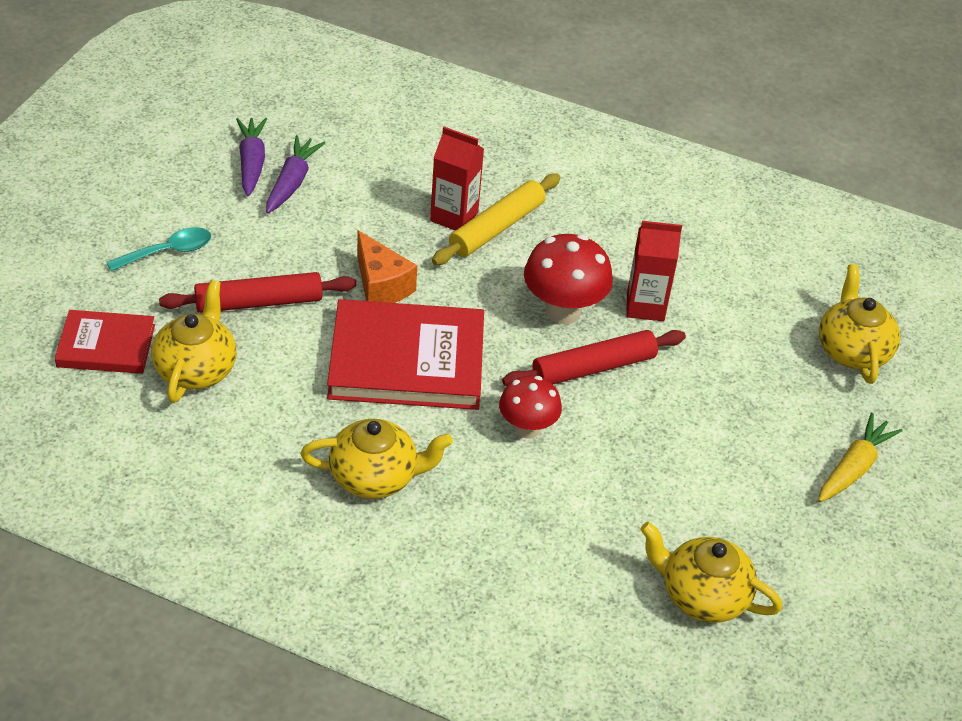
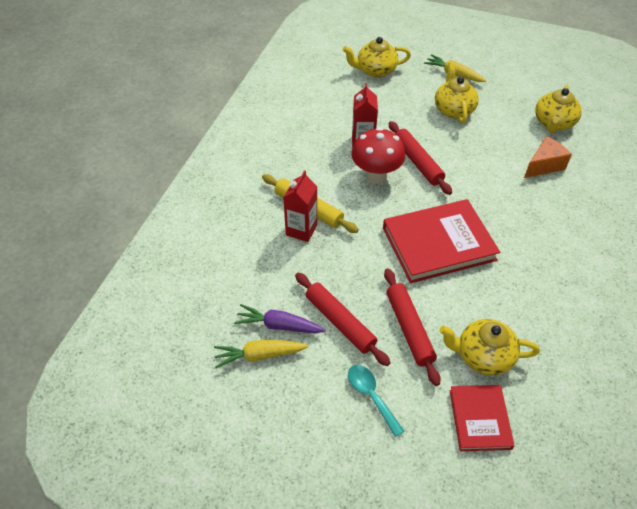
camera: 90 degrees left, 5 degrees up
(252, 163) = (259, 355): purple carrot -> yellow carrot
(285, 237) = (340, 322): none -> red rolling pin
(375, 477) = (535, 251): yellow teapot -> yellow teapot (453, 110)
(381, 286) = (376, 262): orange cheese -> orange cheese (544, 165)
(406, 361) = (438, 244): red book -> red book turned 75 degrees clockwise
(527, 428) = (473, 187): red mushroom -> none

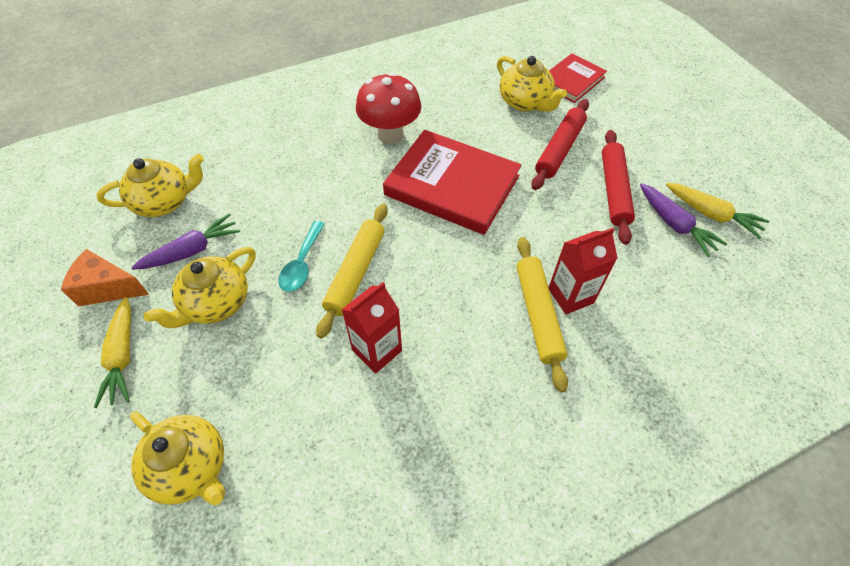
camera: 135 degrees left, 5 degrees up
(371, 396) = (637, 134): turquoise spoon -> turquoise spoon (302, 264)
(376, 176) = (419, 293): red mushroom -> red mushroom (390, 135)
(418, 162) = (356, 272): red rolling pin -> yellow rolling pin
(500, 117) = (192, 251): none -> purple carrot
(544, 165) = (254, 174): orange cheese -> orange cheese (108, 288)

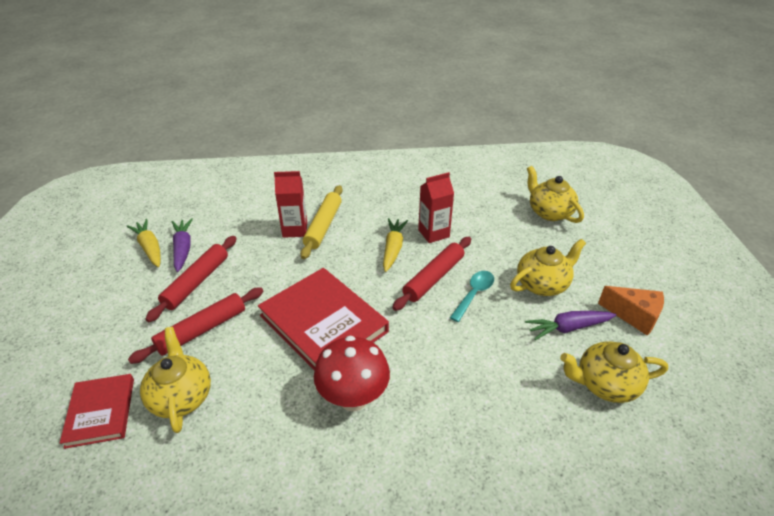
camera: 160 degrees left, 15 degrees down
(122, 356) = (606, 269): yellow carrot -> yellow carrot (393, 248)
(356, 272) = (433, 278): yellow rolling pin -> red rolling pin
(572, 81) = (100, 412): red book -> red book turned 75 degrees counterclockwise

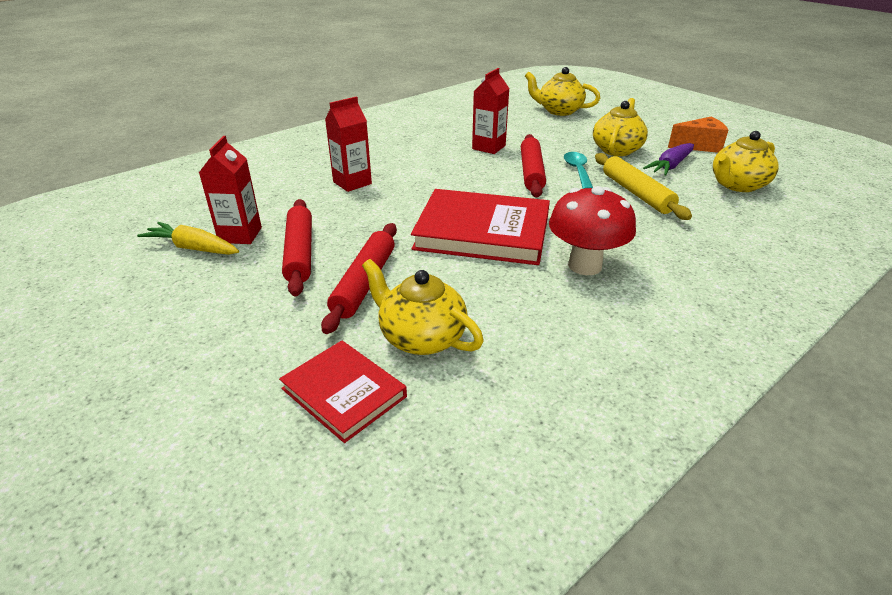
camera: 35 degrees left, 5 degrees down
(183, 249) = (240, 235): purple carrot -> red carton
(323, 226) = (378, 172): yellow rolling pin -> yellow rolling pin (636, 193)
(393, 248) = (469, 166): yellow carrot -> none

